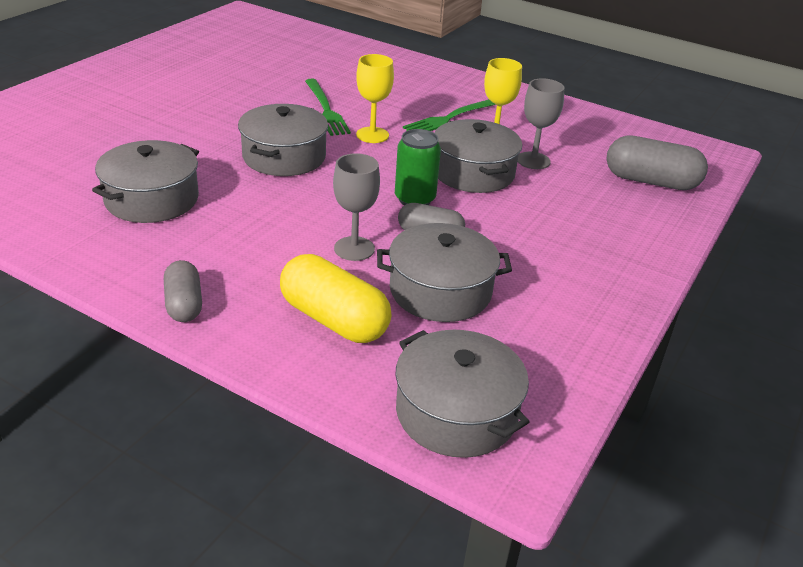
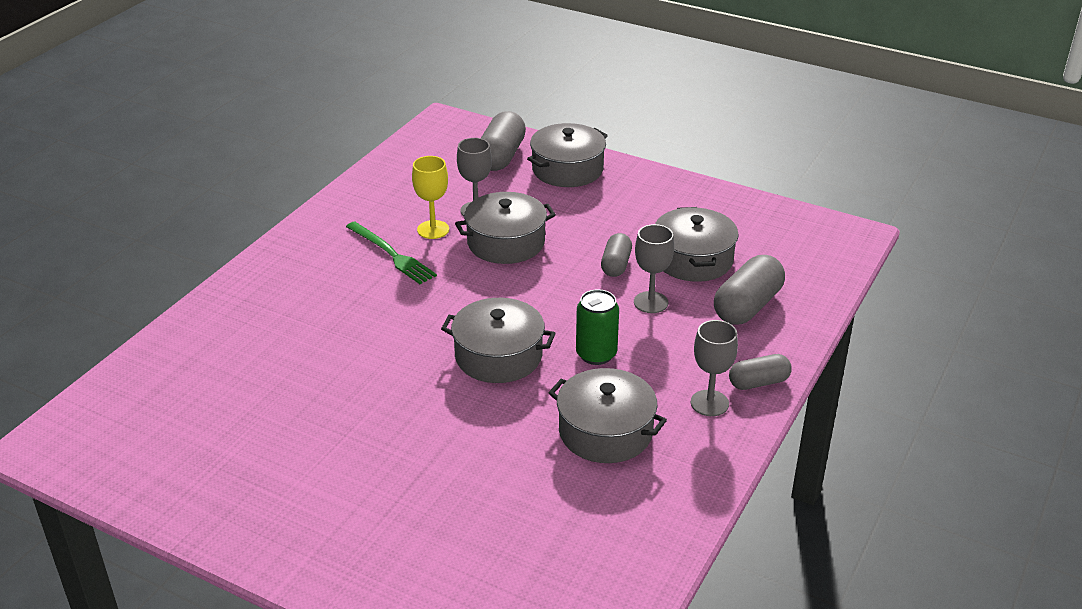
camera: 90 degrees left, 0 degrees up
(164, 264) = (709, 403): none -> grey goblet
(326, 109) = (381, 337): green fork -> none
(334, 320) = (747, 306): yellow capsule -> grey capsule
(372, 135) = (440, 302): yellow goblet -> none
(414, 199) = (562, 274): green can -> green can (596, 354)
(456, 412) = (819, 253): grey pot -> grey pot (567, 169)

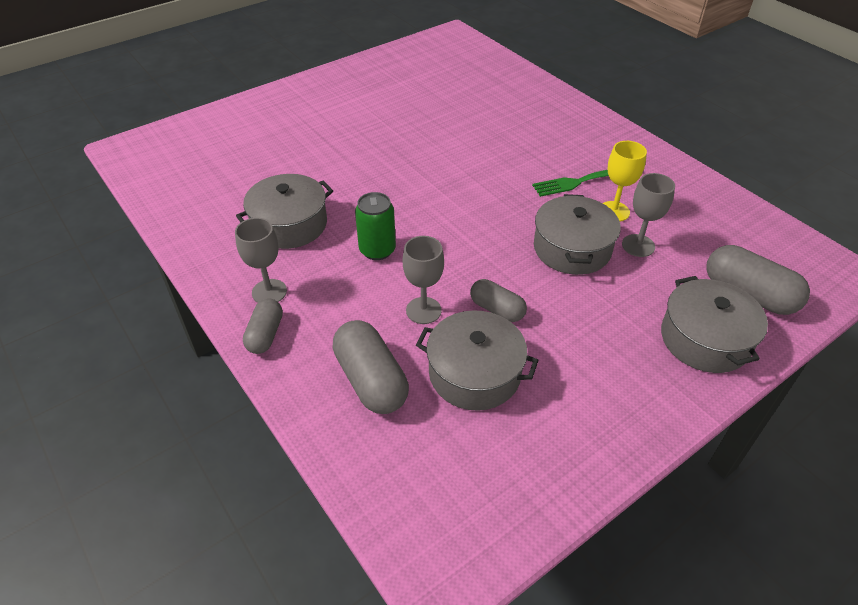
camera: 115 degrees right, 10 degrees up
(498, 356) = (413, 199): grey pot -> none

